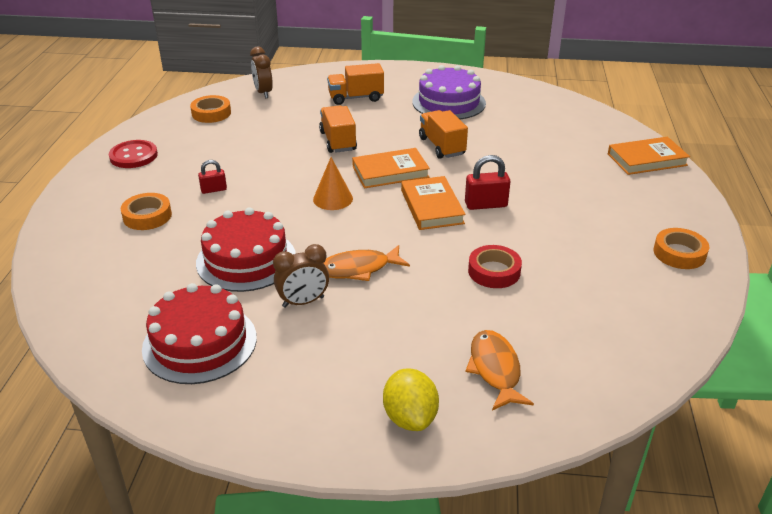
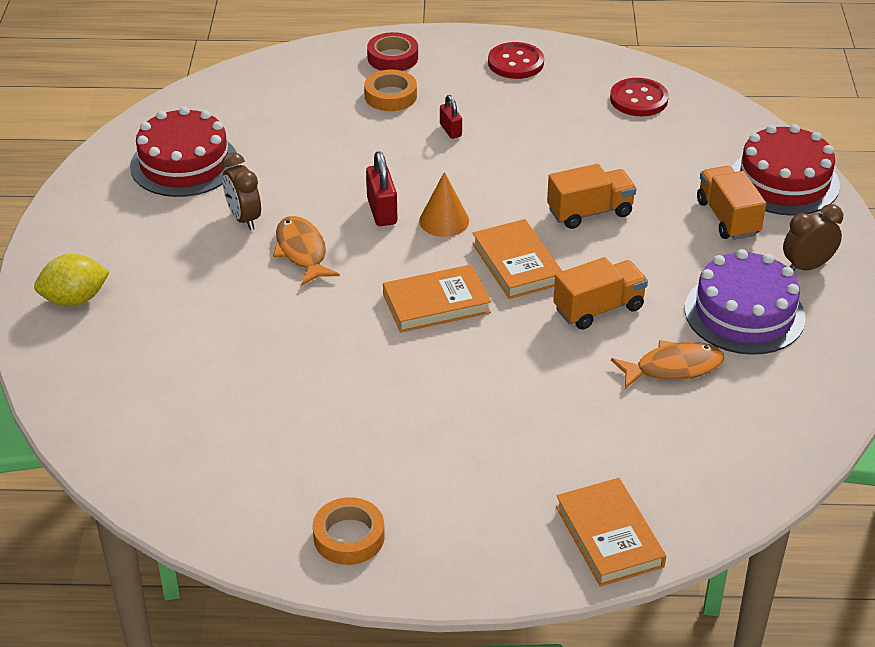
camera: 85 degrees right, 5 degrees up
(211, 113) = (638, 99): orange tape -> red button
(246, 260) = (315, 172): red cake -> red cake (784, 181)
(263, 93) = (714, 133): brown clock -> brown clock (807, 267)
(486, 205) = (448, 352): red padlock -> red padlock (382, 211)
(494, 271) = (301, 357): red tape -> red tape (392, 58)
(495, 369) = (134, 356): orange fish -> orange fish (673, 368)

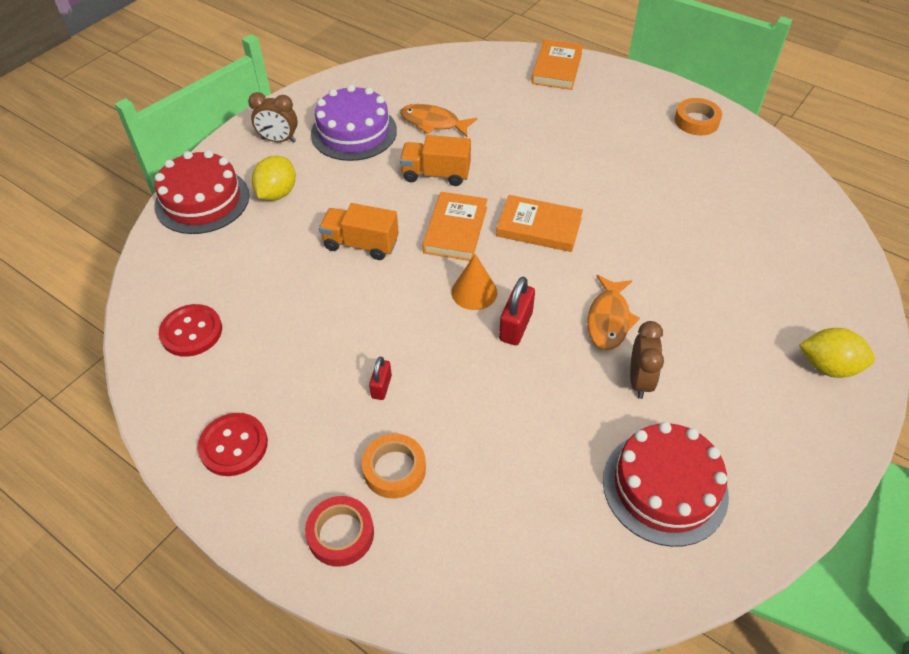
camera: 145 degrees left, 10 degrees up
(727, 218) = (277, 193): orange truck -> yellow lemon

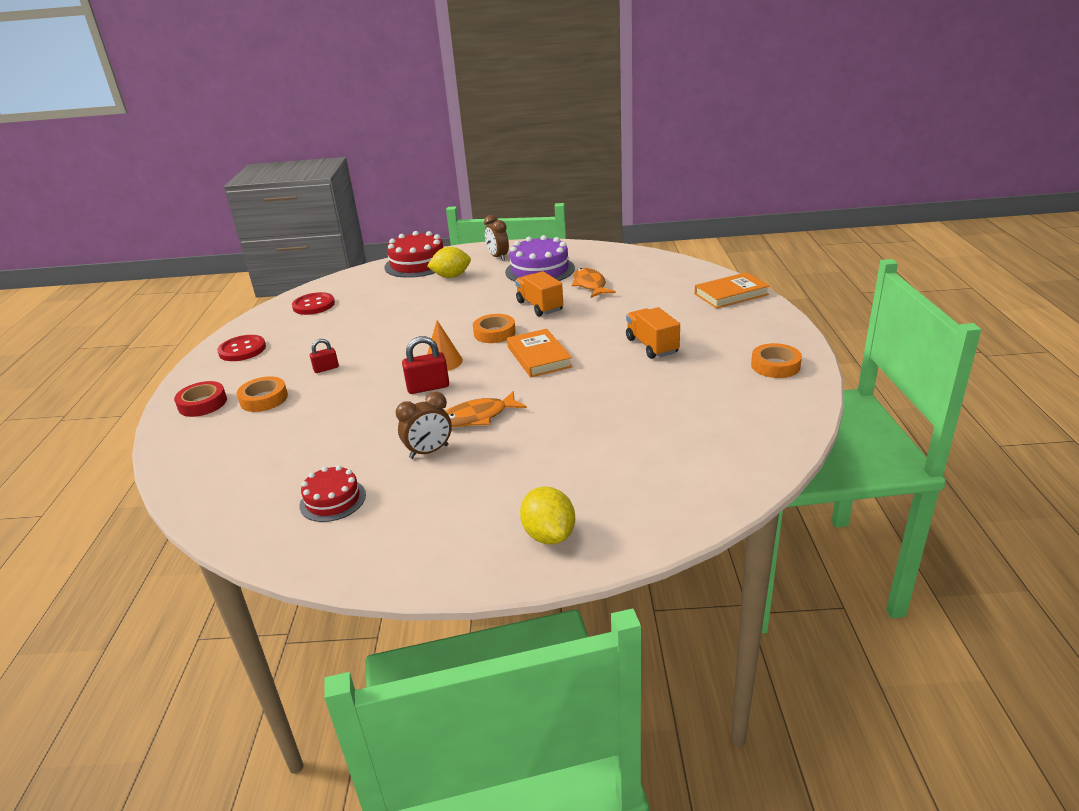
camera: 55 degrees right, 20 degrees down
(361, 244) = (440, 314): orange truck -> orange truck (651, 346)
(455, 229) = (494, 333): orange book -> orange tape
(665, 487) = (333, 500): red cake -> red cake, size x0.59

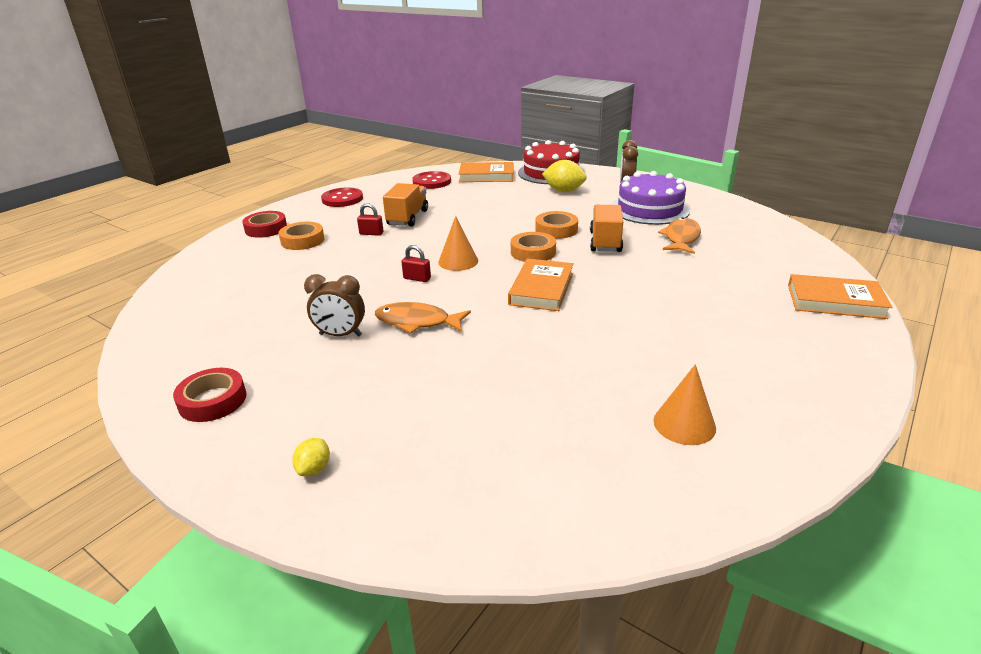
camera: 35 degrees right, 0 degrees up
(333, 500) = (227, 341): red cake -> none
(361, 284) = (486, 176): none -> orange book
(396, 540) = (212, 400): none -> red tape
(428, 387) = (417, 278): red padlock -> red padlock, size x0.62
(549, 535) = (314, 469): yellow lemon -> yellow lemon, size x0.54
(651, 346) = (666, 322): orange truck -> orange truck (407, 218)
(733, 400) = (684, 424): none -> orange cone
(775, 366) = (791, 407): orange tape -> orange tape (556, 230)

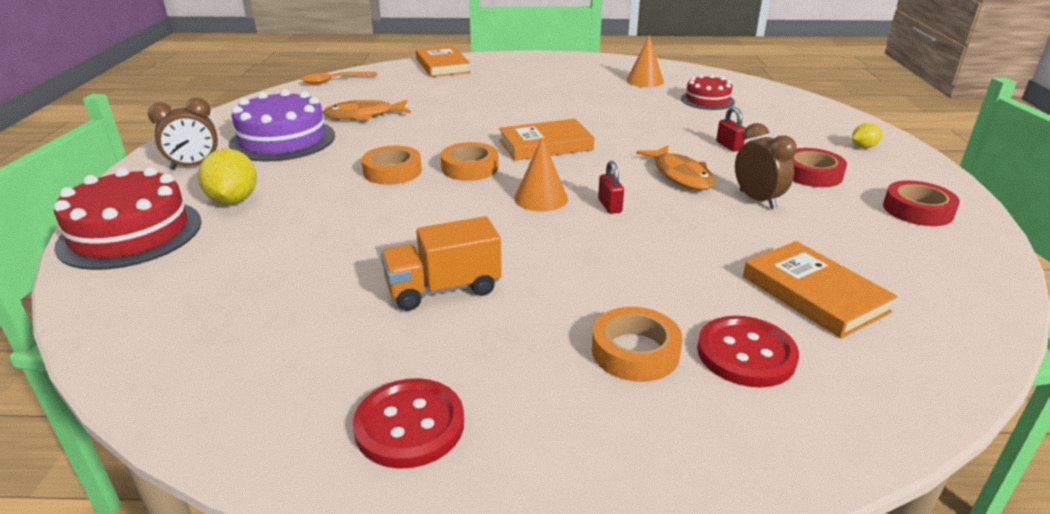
camera: 125 degrees left, 0 degrees up
(266, 229) = (652, 439): red tape -> red tape (812, 174)
(371, 233) = (535, 294): red padlock -> red padlock (729, 146)
(432, 182) = (227, 345): red button -> red button (746, 354)
(486, 176) = (166, 291): orange book -> orange book (814, 294)
(564, 437) = (707, 100): none -> red cake
(605, 242) = (405, 142): orange truck -> none
(795, 241) = (334, 81): none -> orange spoon

